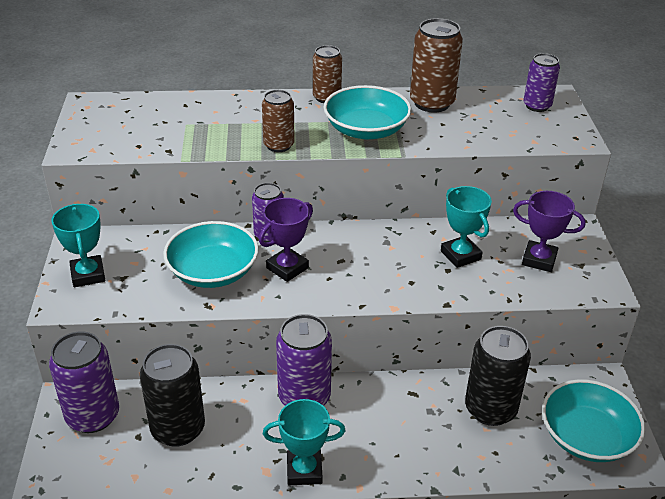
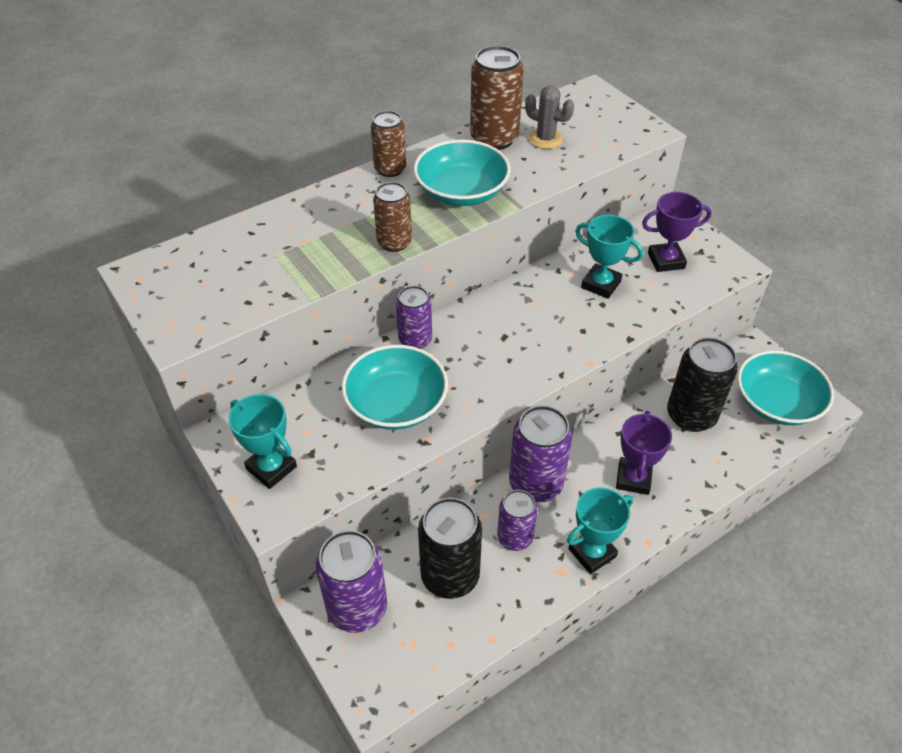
camera: 30 degrees left, 10 degrees up
(287, 268) = (463, 367): purple trophy -> purple trophy (633, 478)
(475, 116) = (545, 139): none -> grey cactus
(537, 106) = (587, 108): purple can -> purple can (515, 537)

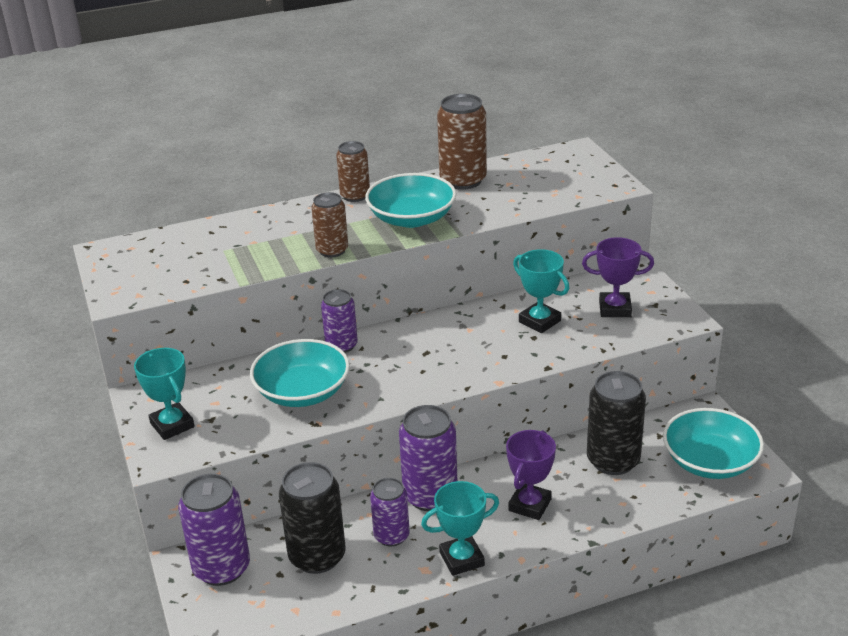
camera: 15 degrees right, 15 degrees down
(545, 139) = (512, 184): grey cactus -> none

